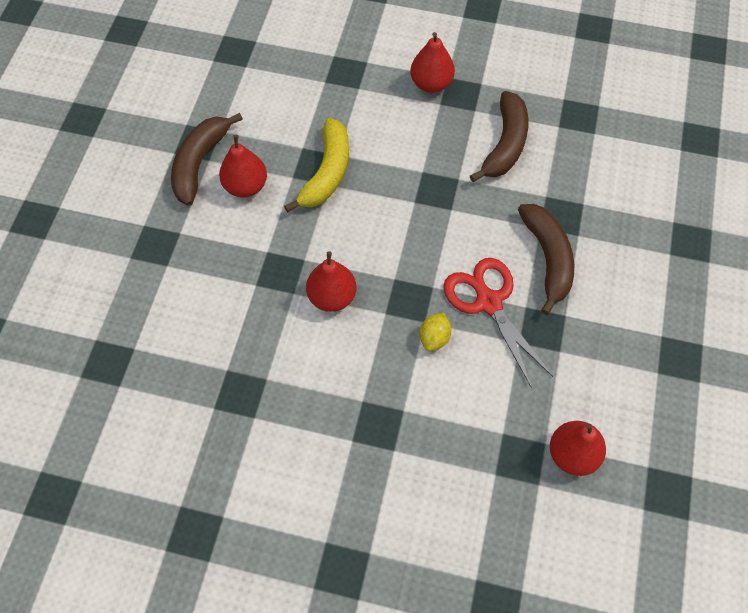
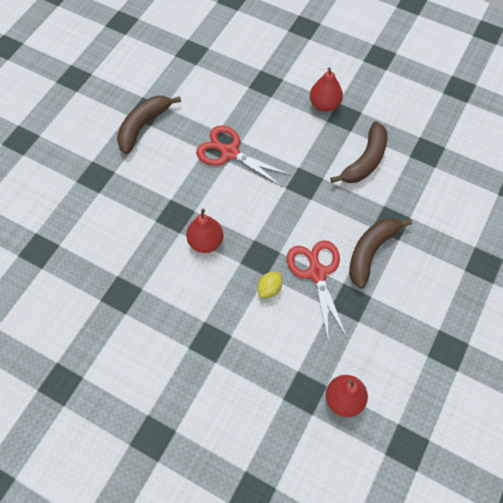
camera: 15 degrees right, 0 degrees up
(246, 186) = (170, 149): red pear -> none
(327, 173) = (229, 152): yellow banana -> red scissors
(548, 259) = (370, 252): brown banana -> brown banana turned 150 degrees counterclockwise

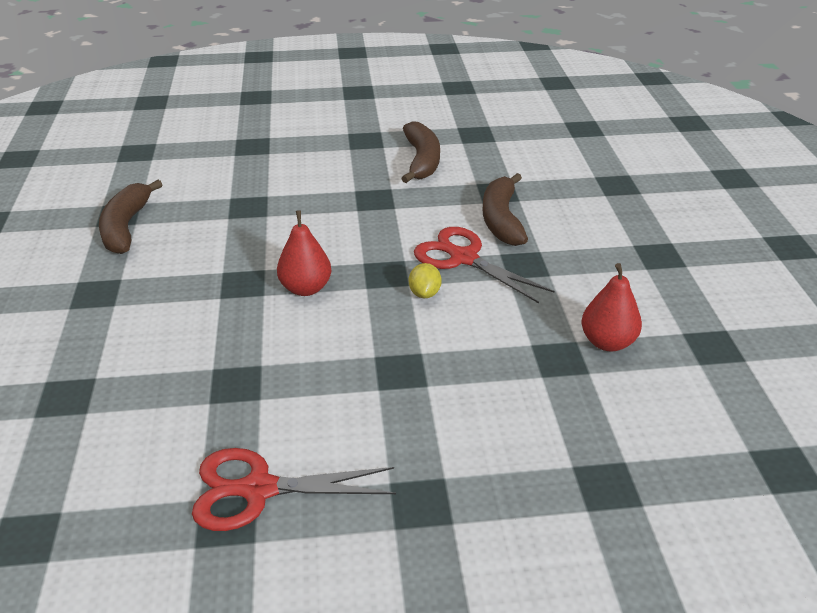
camera: 35 degrees left, 25 degrees down
(229, 152) = (262, 208): red scissors -> red scissors (258, 489)
(324, 105) = (335, 139): red pear -> none

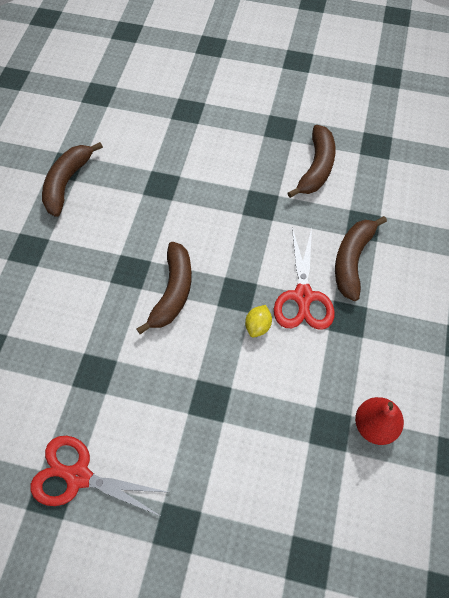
camera: 20 degrees right, 25 degrees up
(306, 288) = (173, 292): red pear -> brown banana
(463, 258) = (303, 296): red scissors -> red scissors turned 150 degrees counterclockwise

